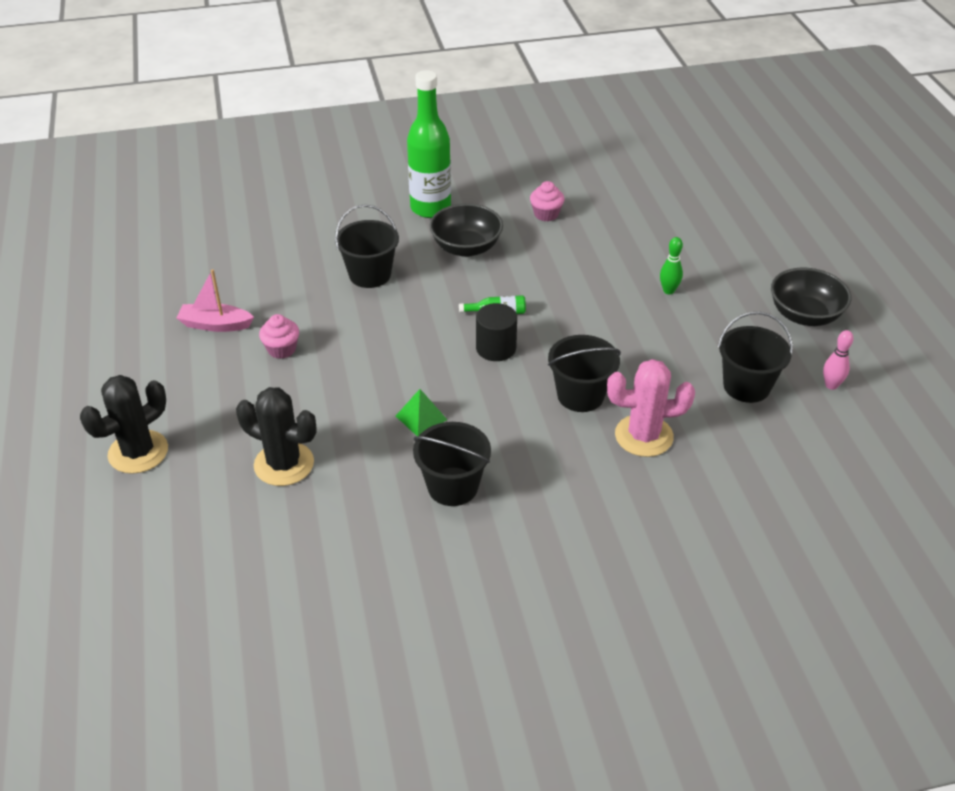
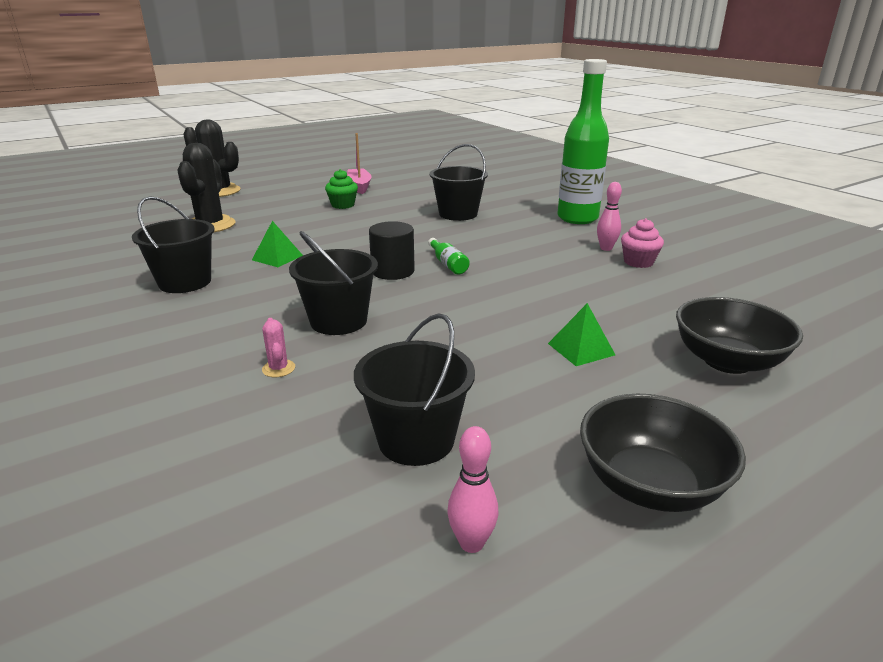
camera: 70 degrees right, 15 degrees down
(282, 349) = (343, 205): pink cupcake -> green cupcake
(466, 247) = (536, 238): black bowl -> black bowl (727, 361)
(510, 219) = (606, 248): none -> pink bowling pin
(644, 436) = (278, 368): pink cactus -> pink cactus, size x0.42
(668, 291) = (581, 349): green bowling pin -> green pyramid

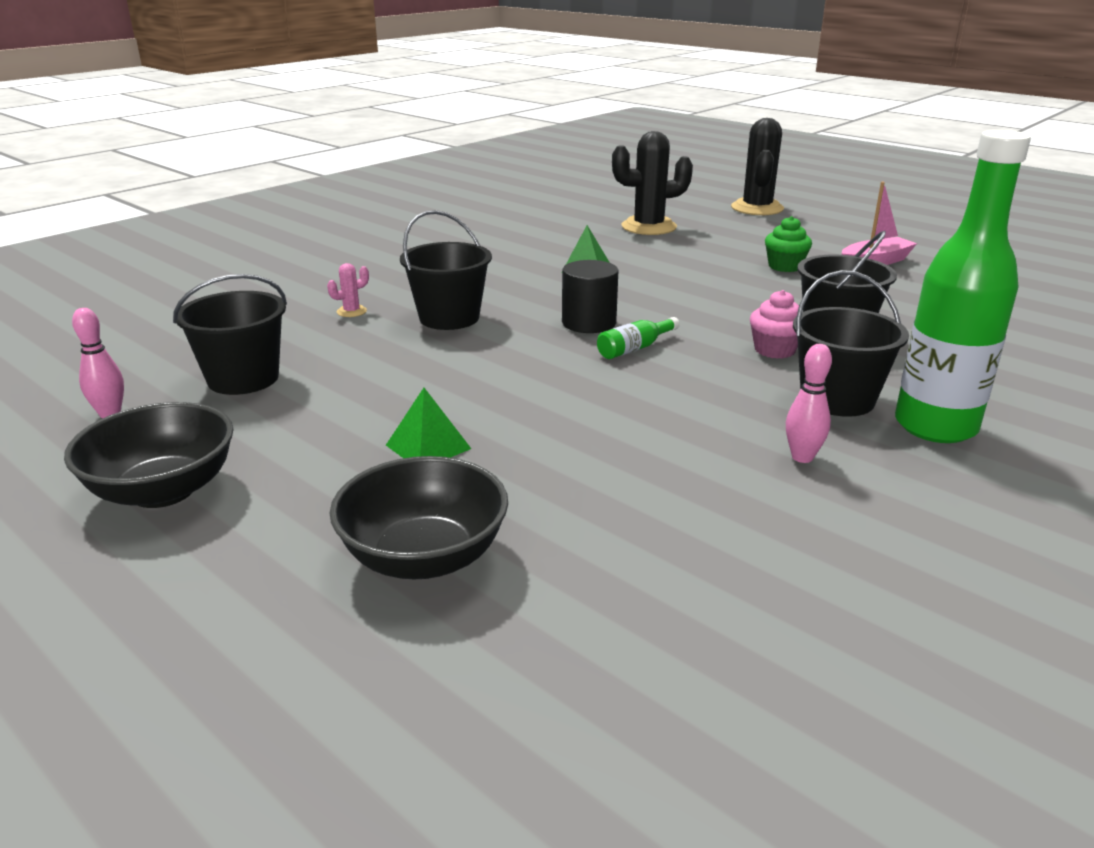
camera: 75 degrees right, 0 degrees up
(185, 282) = (502, 248): black bucket -> black bucket (837, 399)
(638, 262) = (762, 488): pink cupcake -> pink cupcake (774, 350)

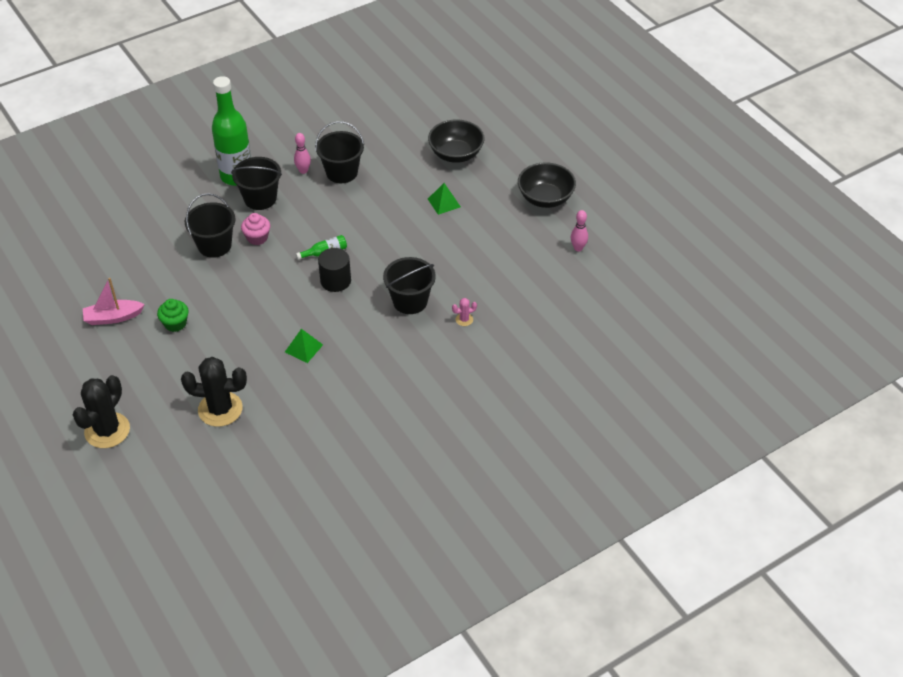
camera: 165 degrees left, 20 degrees up
(243, 379) = (521, 264): black bucket -> black bucket (342, 172)

